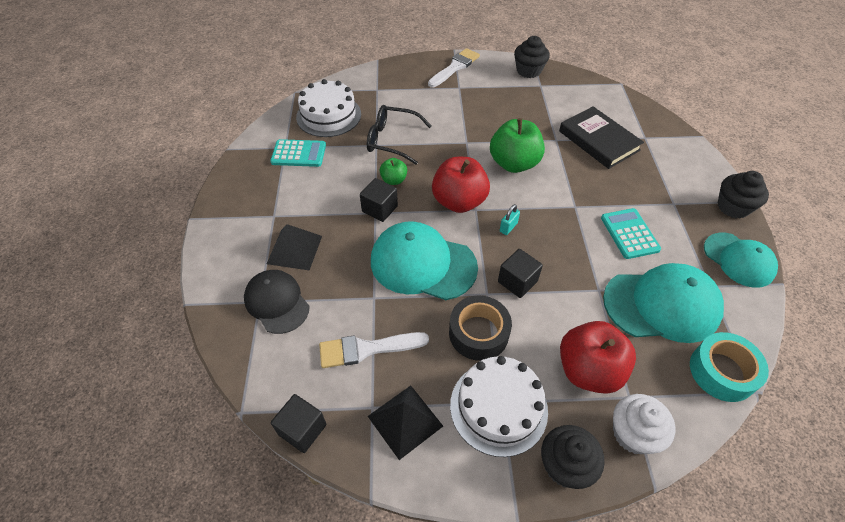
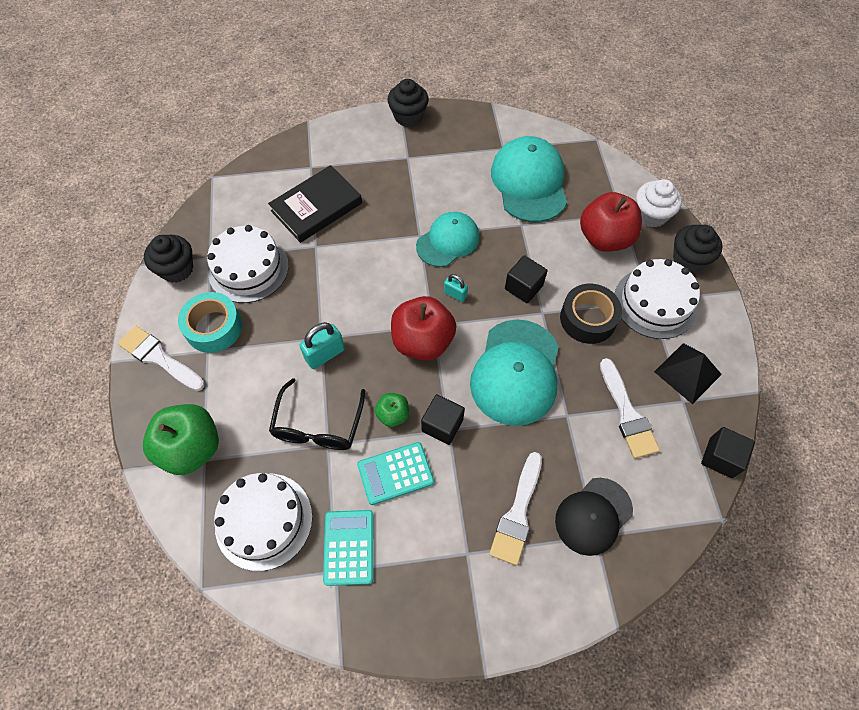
camera: 95 degrees left, 10 degrees up
(294, 249) = (517, 513): black pyramid -> white brush
(451, 144) = (325, 354): none -> turquoise padlock
(514, 163) = (357, 288): green apple -> green apple (191, 448)
(531, 104) = (248, 268): none -> white cake
(629, 234) = (451, 195): turquoise calculator -> turquoise calculator (395, 473)
(722, 372) = (584, 155): turquoise tape -> turquoise tape (214, 327)
(738, 260) = (471, 124): turquoise cap -> turquoise cap (448, 241)

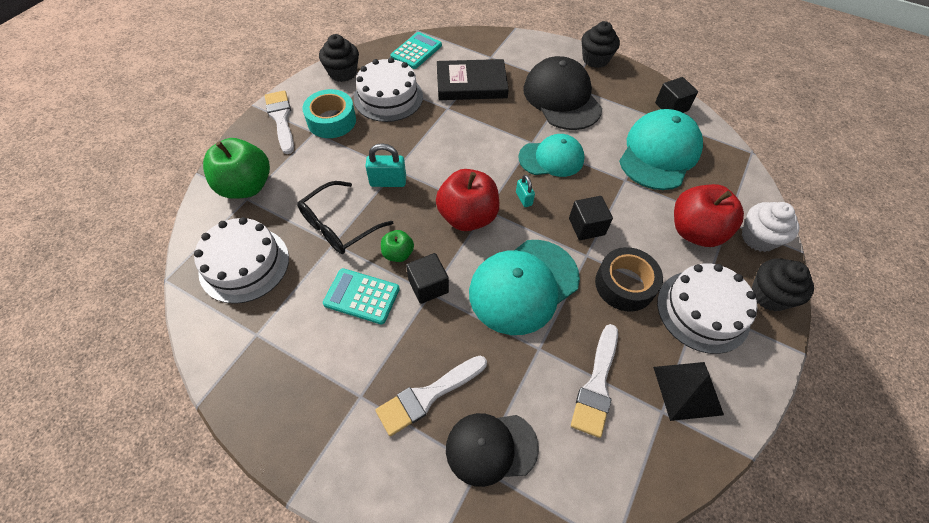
camera: 35 degrees right, 5 degrees down
(348, 547) = (281, 324): turquoise calculator -> turquoise calculator (416, 51)
(410, 174) = (562, 98): none -> black cap
(720, 457) = (661, 489): black cube -> black cube (671, 107)

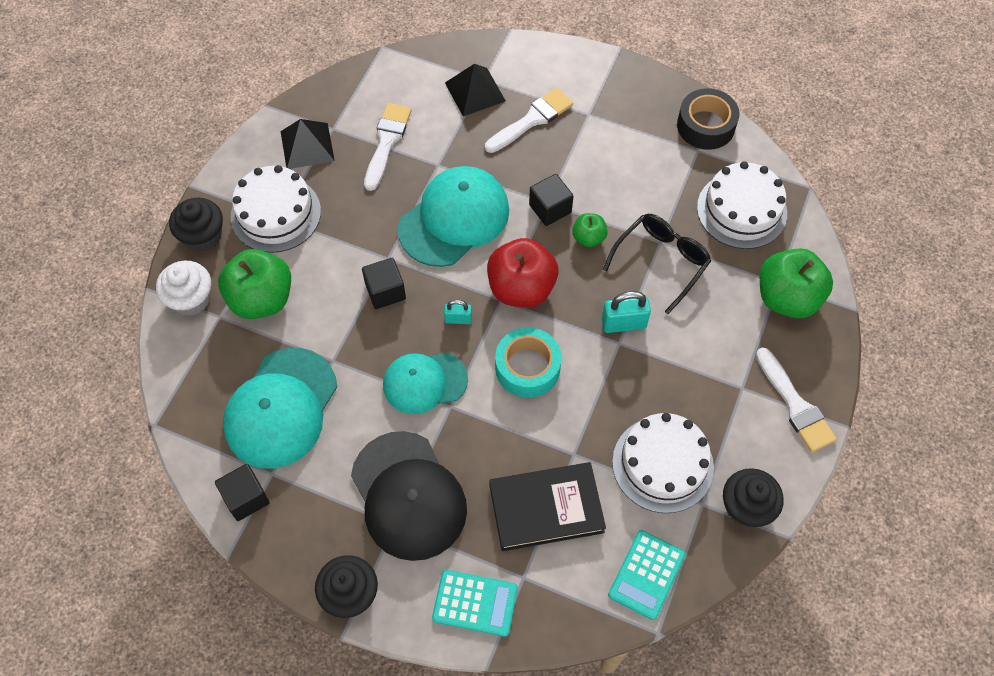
camera: 175 degrees right, 5 degrees up
(331, 120) = (726, 410): turquoise tape -> turquoise tape (527, 368)
(361, 296) = (613, 192): turquoise calculator -> turquoise calculator (475, 603)
(491, 448) = (475, 92): black cap -> black pyramid
(523, 199) = (458, 319): turquoise padlock -> turquoise padlock turned 60 degrees counterclockwise
(624, 284) = (350, 231): black tape -> black tape (705, 126)
(695, 231) = (261, 299): red apple -> green apple

